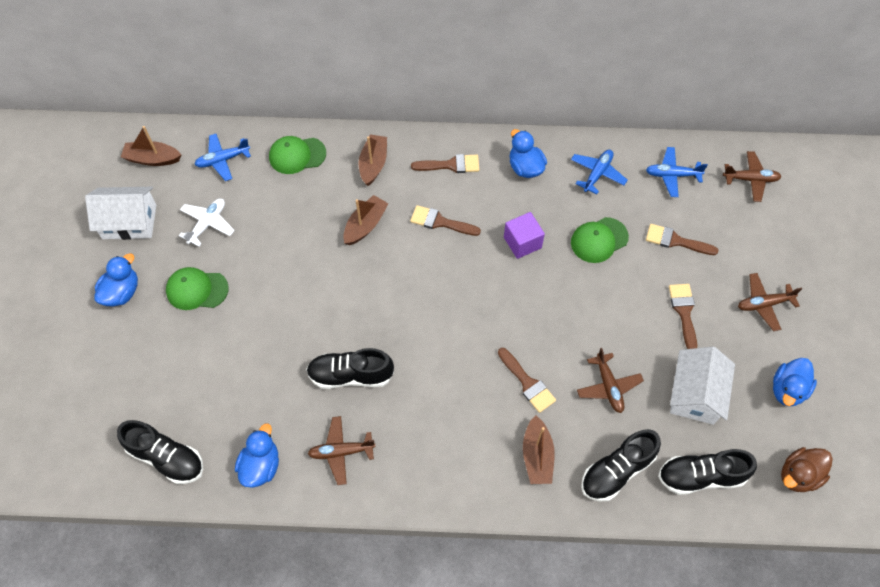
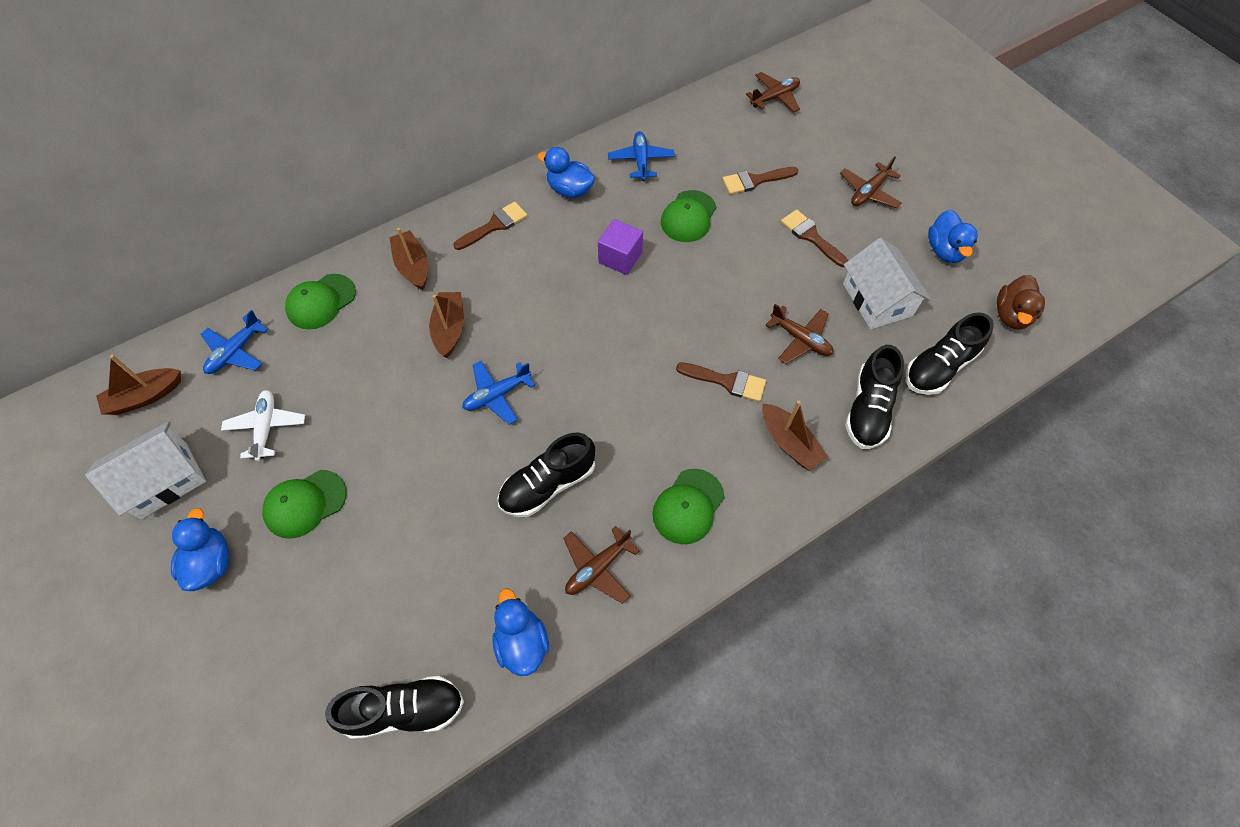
camera: 35 degrees left, 0 degrees up
(431, 452) = (688, 506): none -> green cap
(440, 222) = (525, 283): brown brush -> none
(672, 175) = (707, 128): blue plane -> blue plane (497, 395)

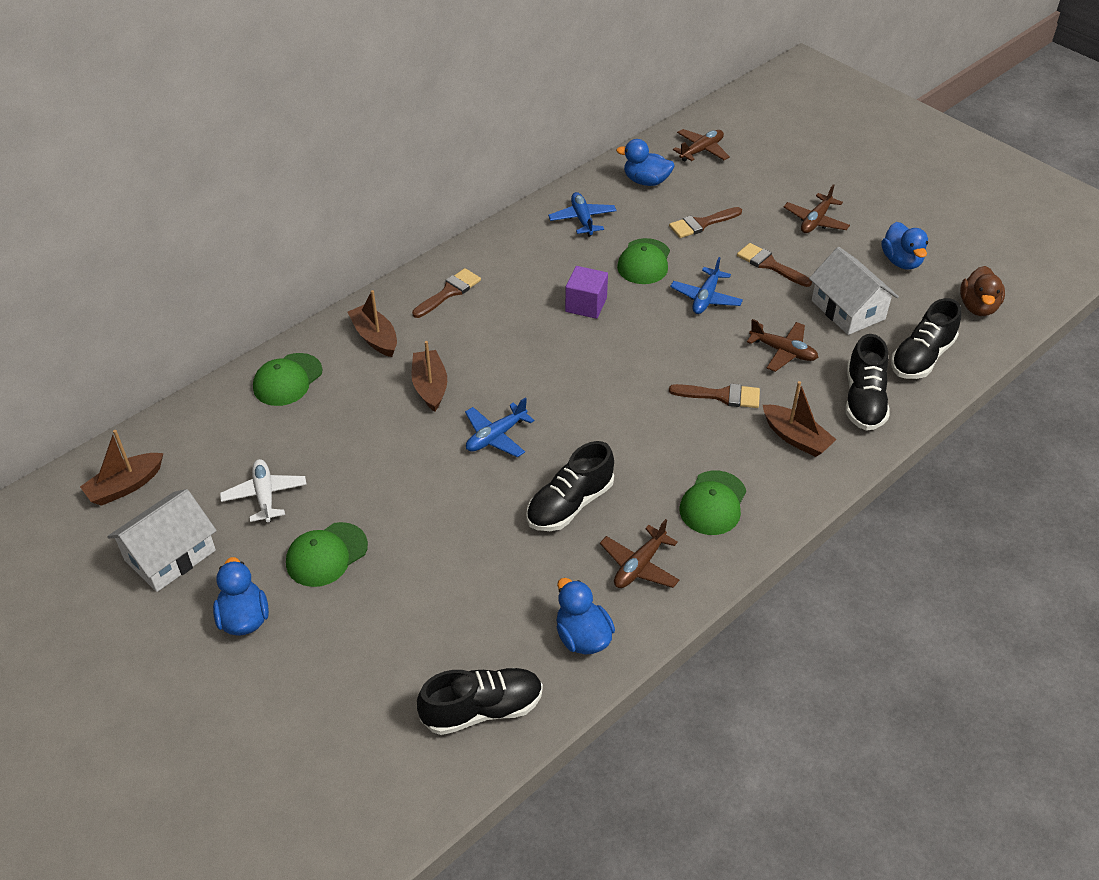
camera: 10 degrees left, 15 degrees down
(236, 352) = (210, 434): blue plane -> blue plane (706, 298)
(570, 190) = (517, 252): blue duck -> blue duck (646, 181)

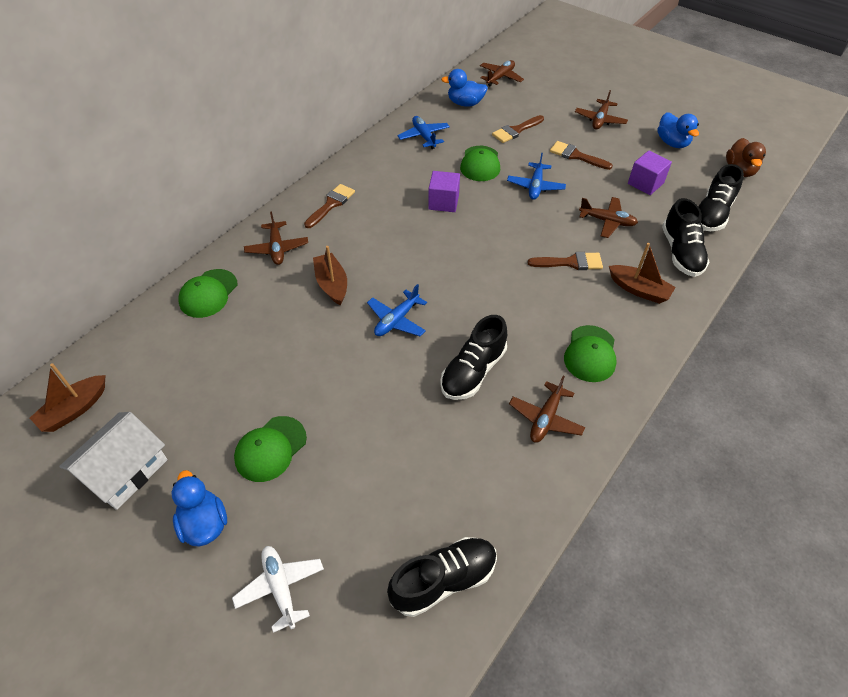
camera: 10 degrees left, 5 degrees up
(265, 495) = (205, 400): white plane -> white plane (280, 587)
(375, 337) = (277, 248): brown boat -> brown plane
(582, 637) = (515, 493): blue duck -> none
(848, 310) = (645, 183): white house -> purple cube

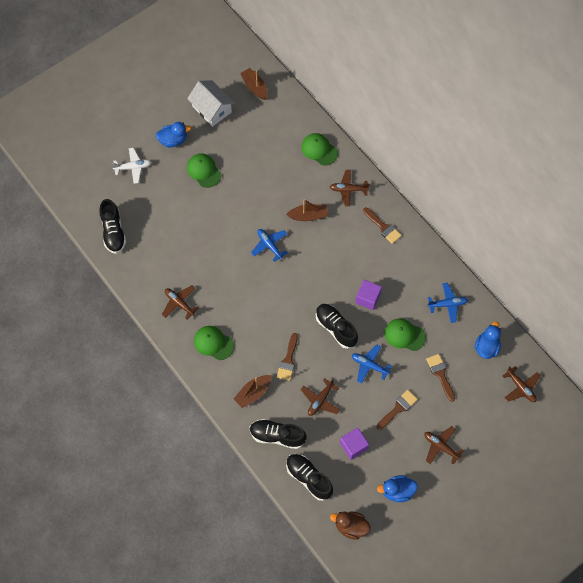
camera: 105 degrees right, 15 degrees up
(473, 371) = (221, 276): black shoe -> black shoe (336, 328)

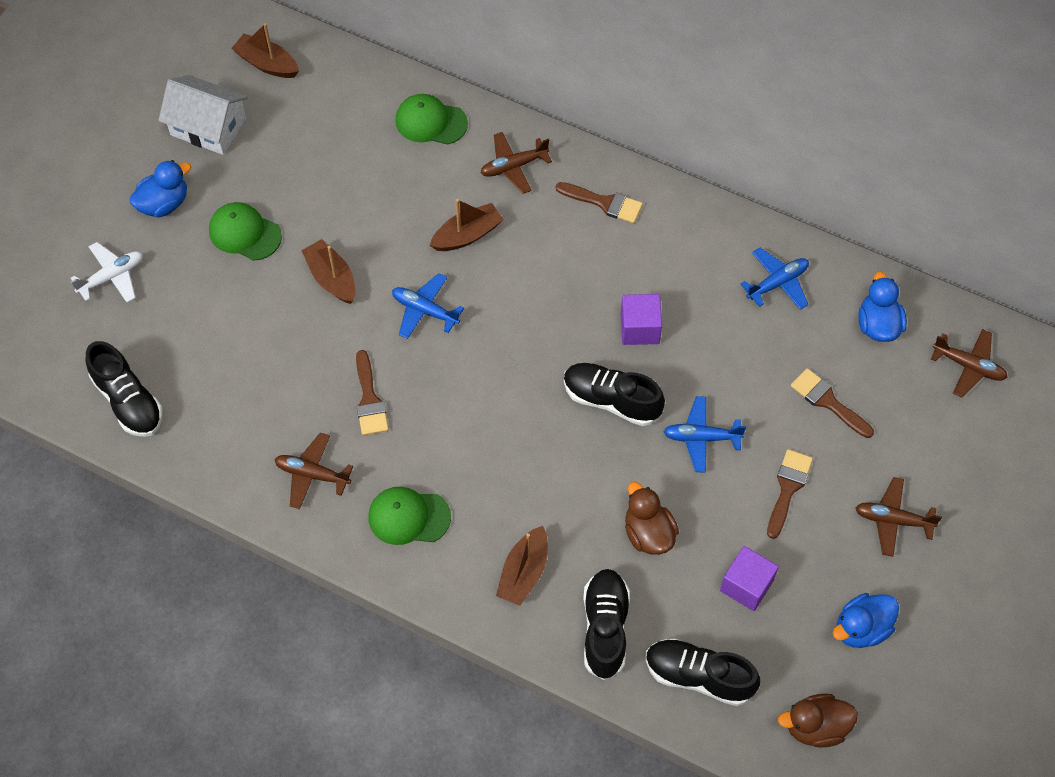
camera: 25 degrees left, 5 degrees down
(233, 211) = (331, 278): none -> brown boat
(277, 436) = (605, 628): black shoe -> black shoe turned 105 degrees clockwise
(288, 360) = (557, 489): brown brush -> brown brush (369, 400)
(320, 400) = (648, 533): brown plane -> brown duck
(404, 335) = (733, 362): green cap -> none

